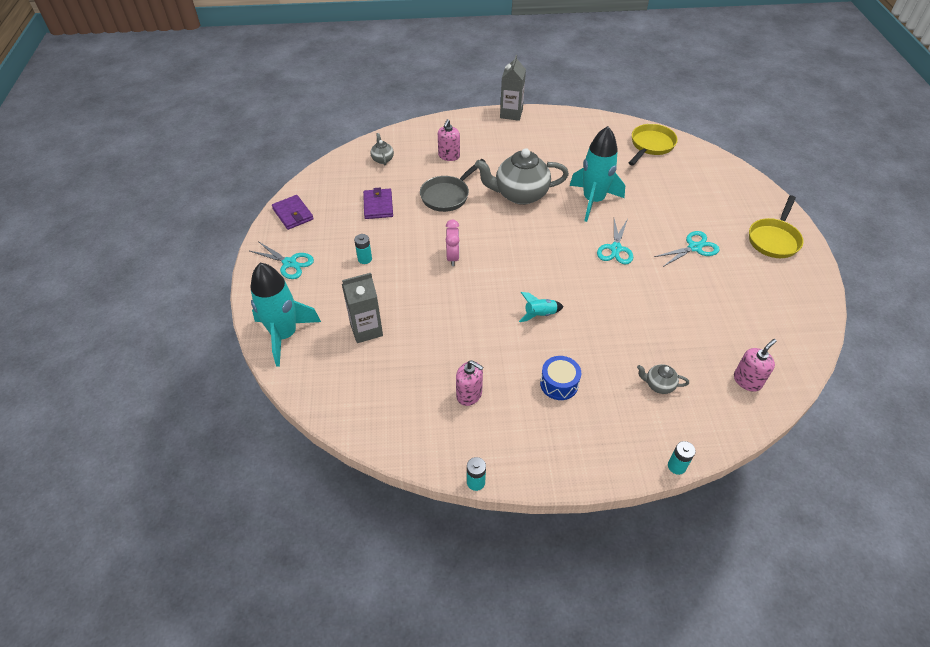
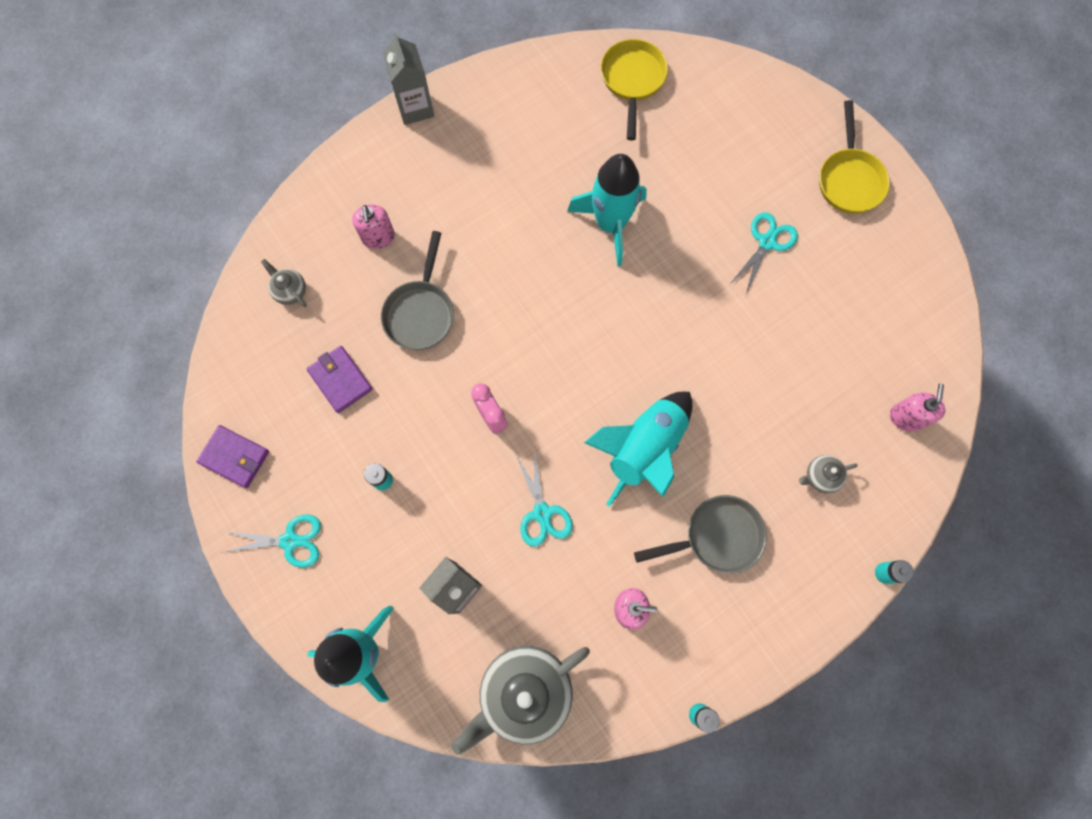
camera: 30 degrees left, 25 degrees up
(520, 194) = (513, 261): grey teapot -> grey teapot (524, 692)
(540, 314) = (644, 448): turquoise rocket -> turquoise rocket, size x2.17
(559, 384) = (717, 536): blue drum -> grey pan
(615, 249) = (678, 294): turquoise scissors -> turquoise scissors (542, 513)

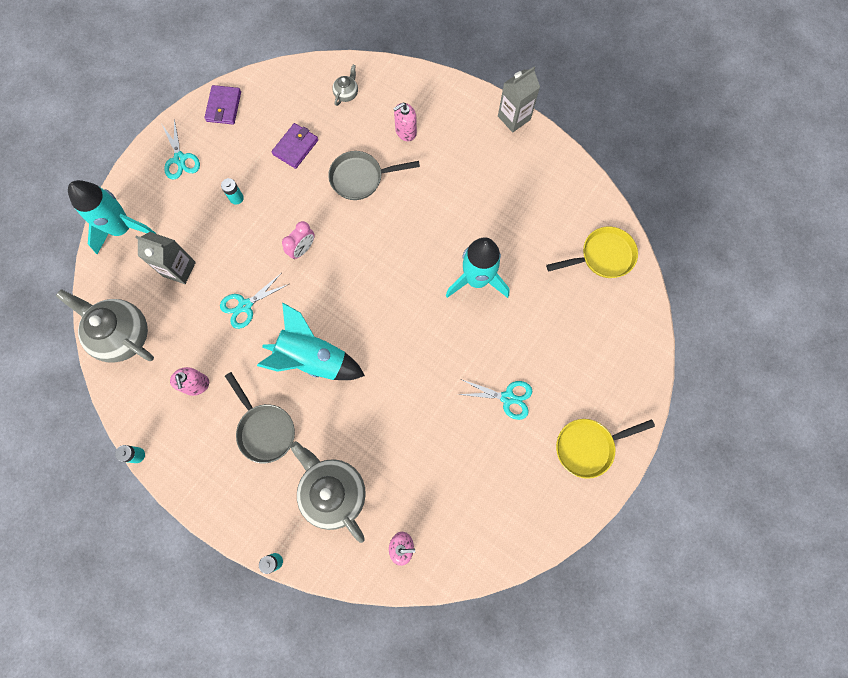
camera: 70 degrees right, 0 degrees up
(820, 476) = (333, 492): grey teapot -> grey teapot, size x2.23

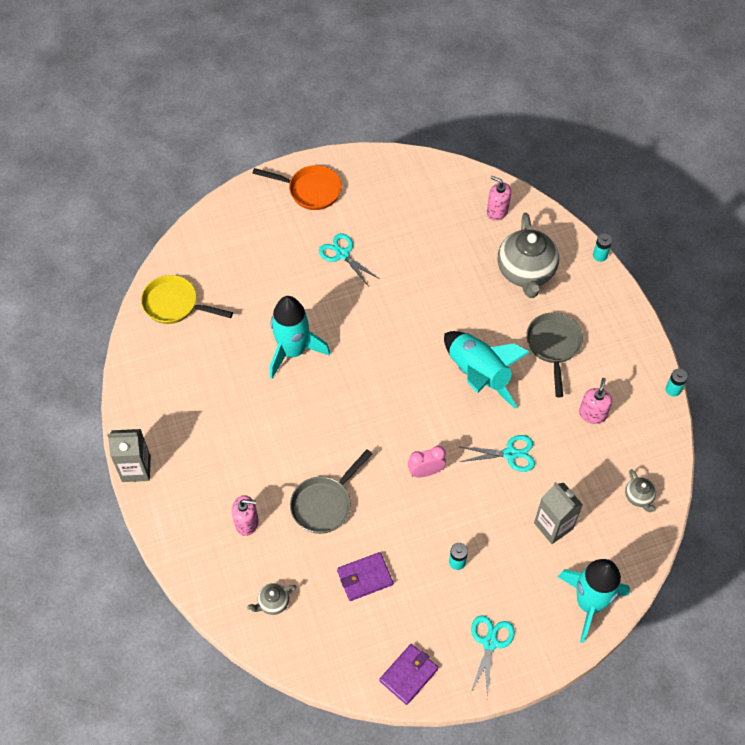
camera: 145 degrees left, 15 degrees down
(122, 335) = (638, 497): grey teapot -> grey teapot, size x0.45
(361, 178) = (324, 504): grey pan -> grey pan turned 105 degrees clockwise
(588, 447) = (310, 190): yellow pan -> orange pan

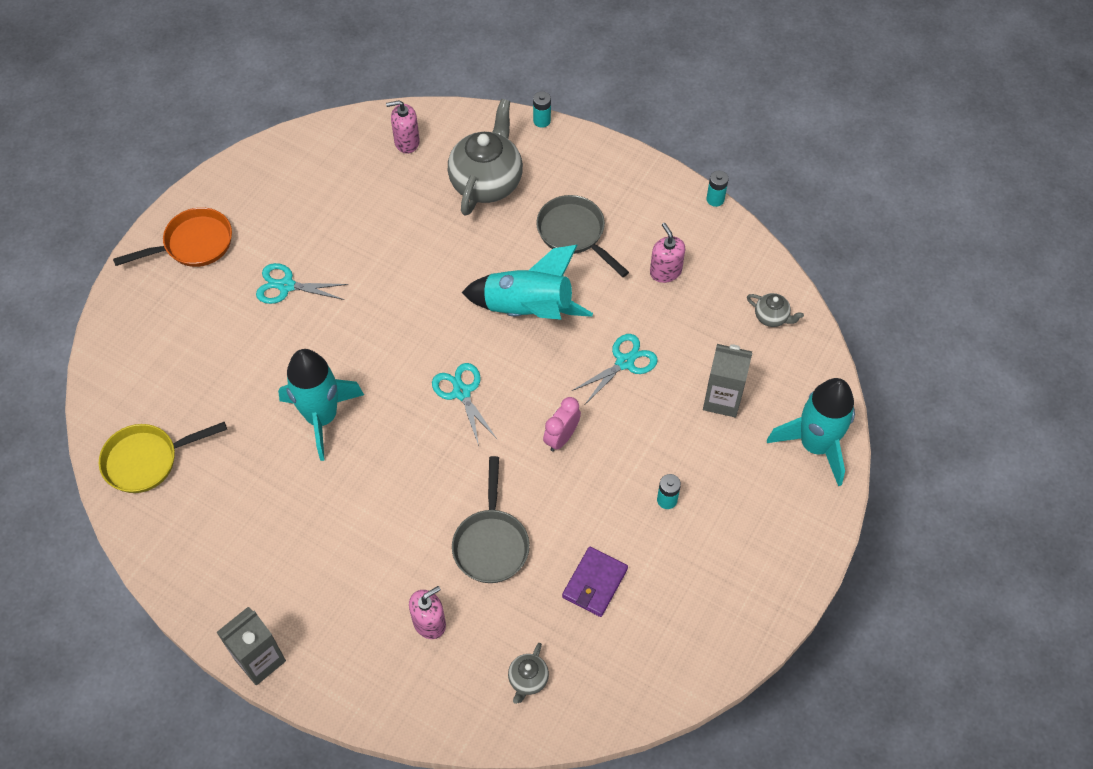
camera: 40 degrees left, 0 degrees up
(408, 675) = (718, 641): purple wallet -> none
(490, 642) = (763, 550): turquoise scissors -> turquoise scissors (461, 392)
(526, 272) = (487, 182): grey teapot -> grey teapot turned 120 degrees counterclockwise

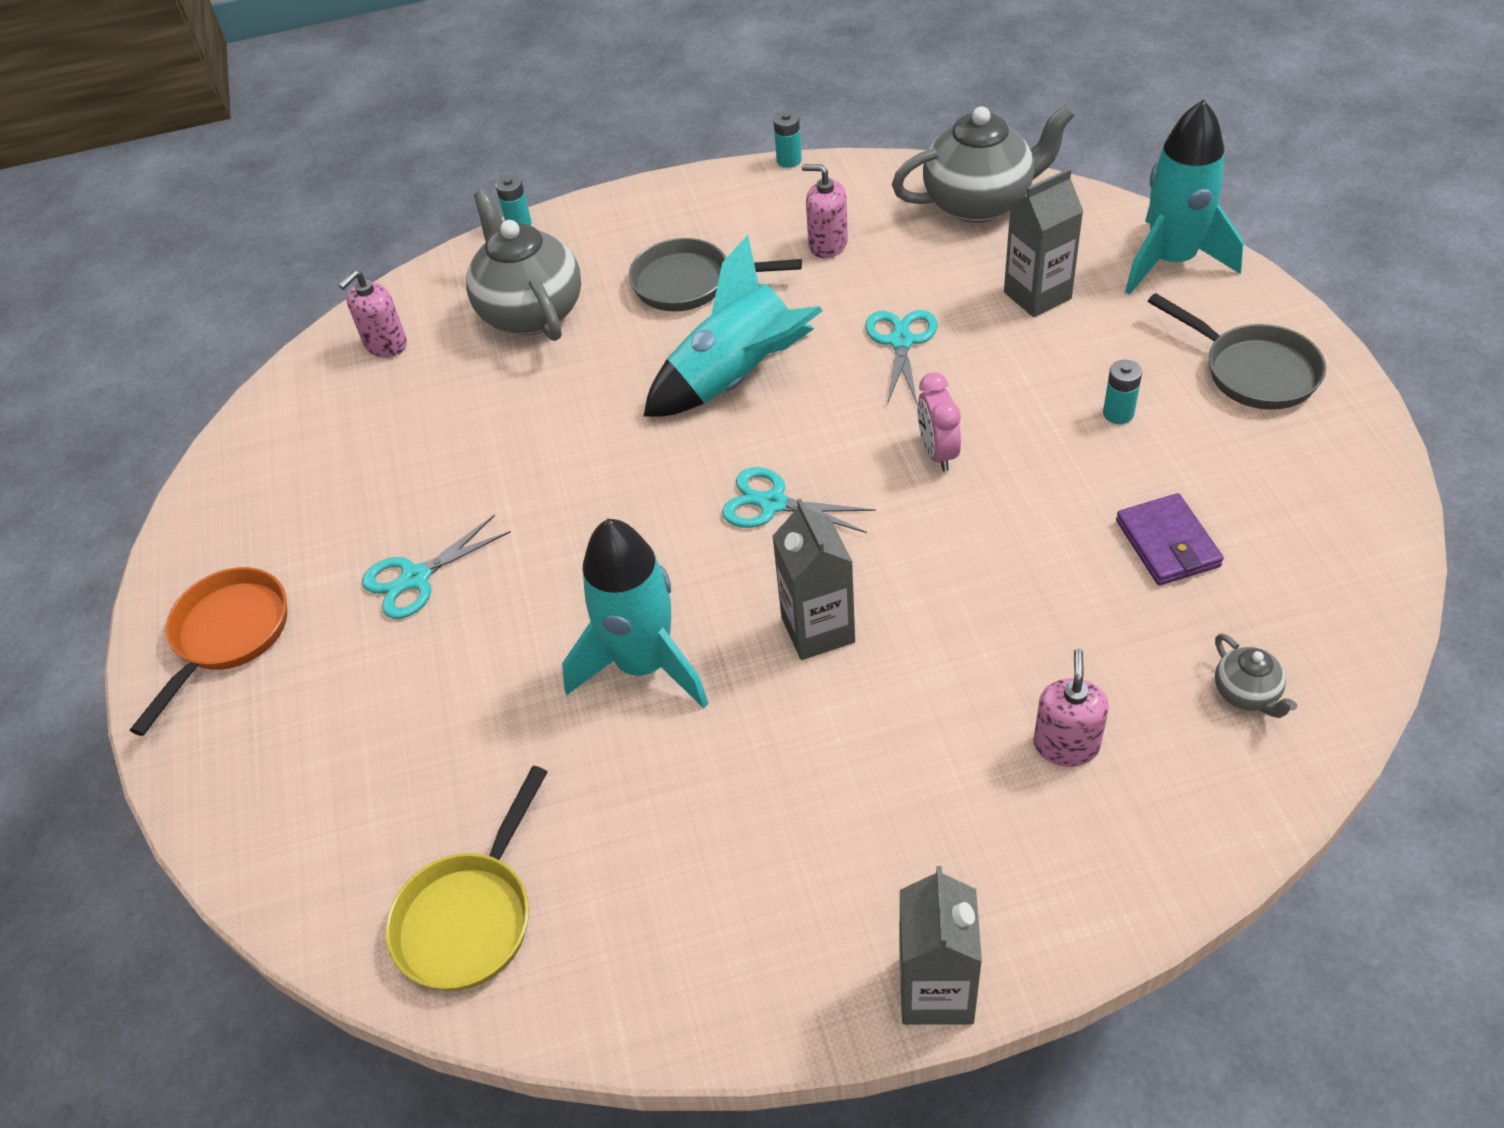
camera: 40 degrees left, 10 degrees down
(404, 471) = (818, 629): none -> grey carton
(491, 543) = (1013, 607): grey pan -> grey pan (1253, 371)
(772, 317) = (979, 203): grey teapot -> grey teapot, size x2.23

